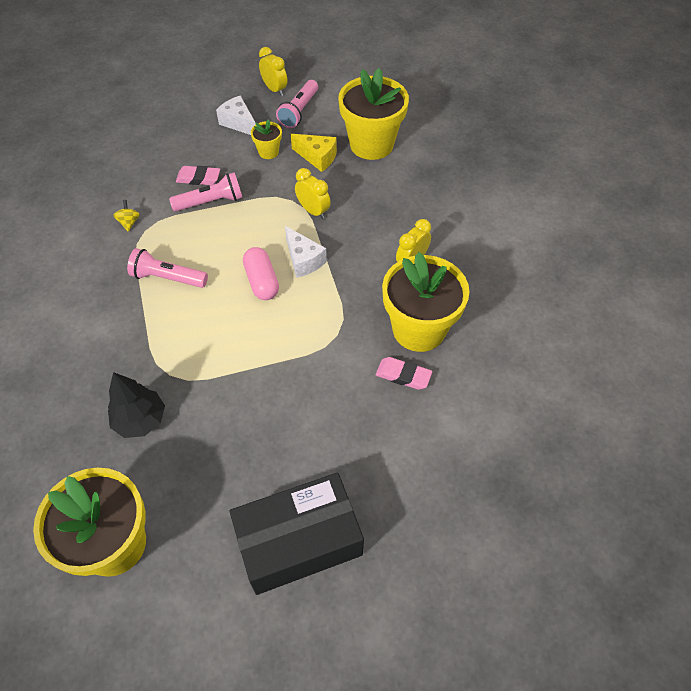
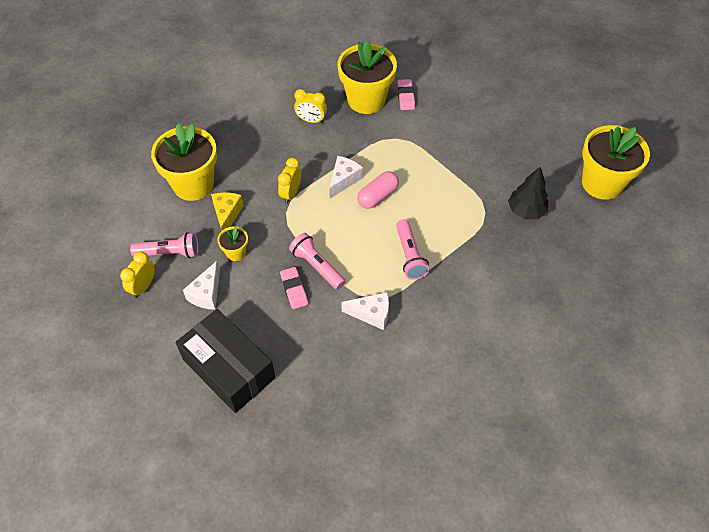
camera: 115 degrees left, 0 degrees up
(129, 222) = (371, 314): yellow spinning top -> white cheese
(299, 541) = (537, 106): black box -> black box (228, 369)

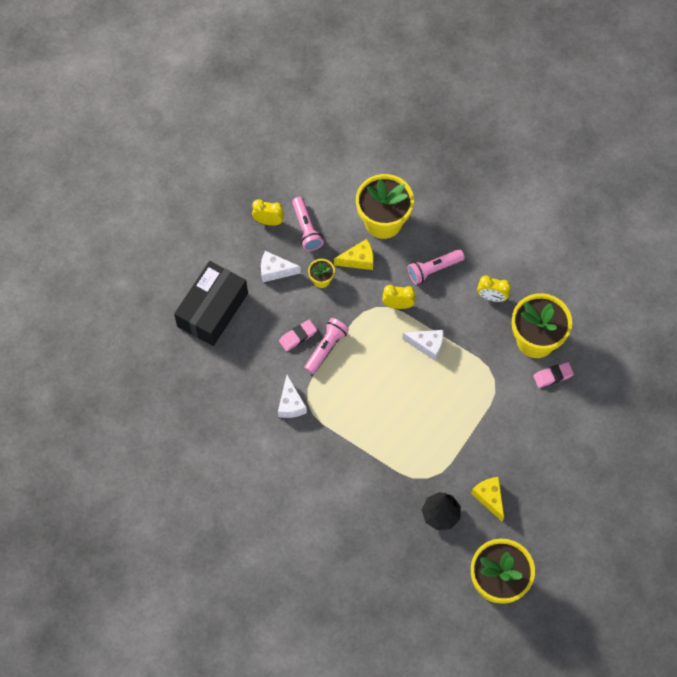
camera: 75 degrees right, 10 degrees up
(311, 120) = (491, 297): yellow clock -> yellow clock turned 75 degrees counterclockwise
(378, 196) = (417, 379): pink capsule -> none
(409, 255) = (359, 421): pink flashlight -> pink flashlight (433, 269)
(516, 169) = (489, 498): none -> yellow cheese

